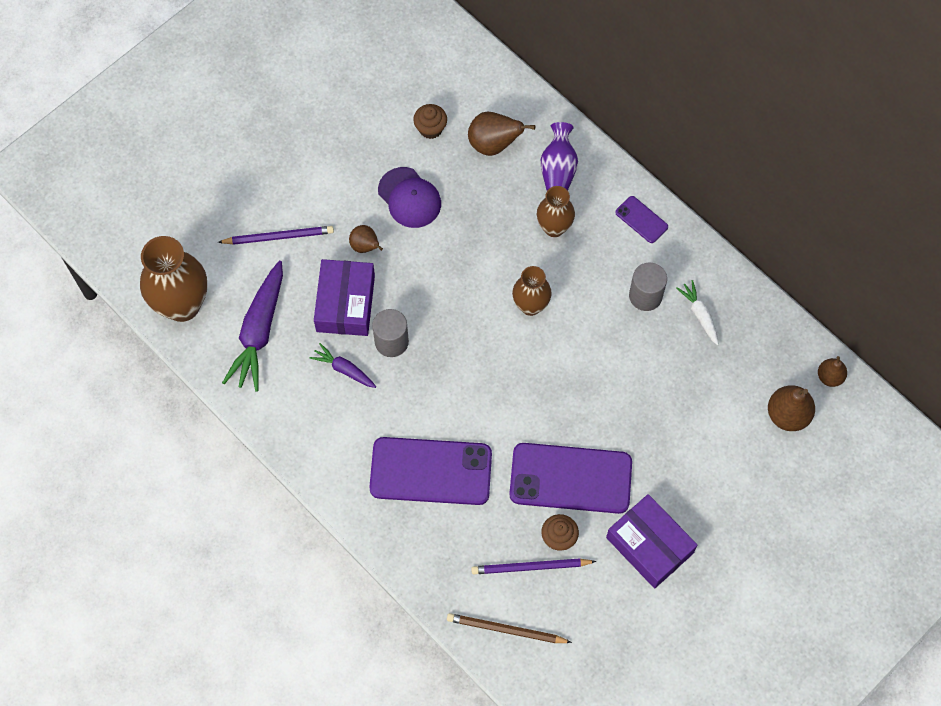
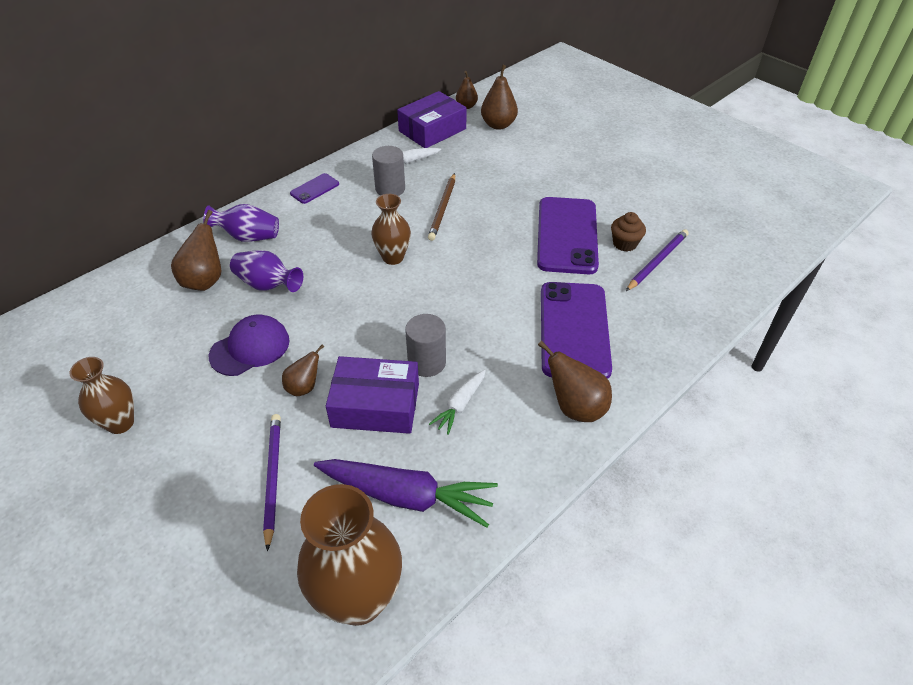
camera: 90 degrees left, 20 degrees down
(339, 463) = (575, 407): none -> brown pear
(344, 369) = (460, 405): purple carrot -> white carrot
(430, 128) = (167, 330): brown cupcake -> none
(489, 198) = (267, 285): none -> purple vase
(506, 630) = (722, 278): brown pencil -> brown pencil (443, 208)
(530, 567) = (657, 261): purple pencil -> purple pencil turned 135 degrees counterclockwise
(554, 227) = (311, 241): brown vase -> brown vase (120, 423)
(649, 545) = (619, 193): purple box -> purple box (432, 130)

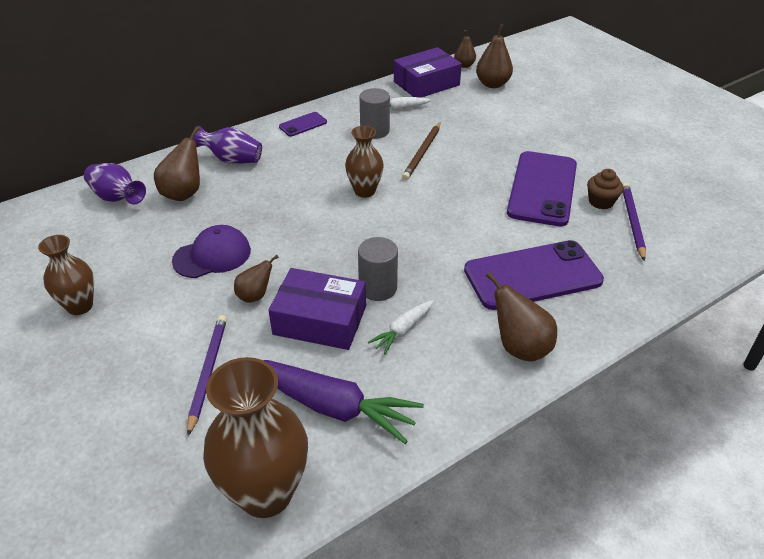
camera: 10 degrees right, 5 degrees down
(267, 285) = (241, 203): purple vase -> purple vase (117, 198)
(574, 330) = (532, 275): purple phone -> purple phone turned 60 degrees clockwise
(657, 261) = (632, 221): purple pencil -> purple pencil turned 45 degrees counterclockwise

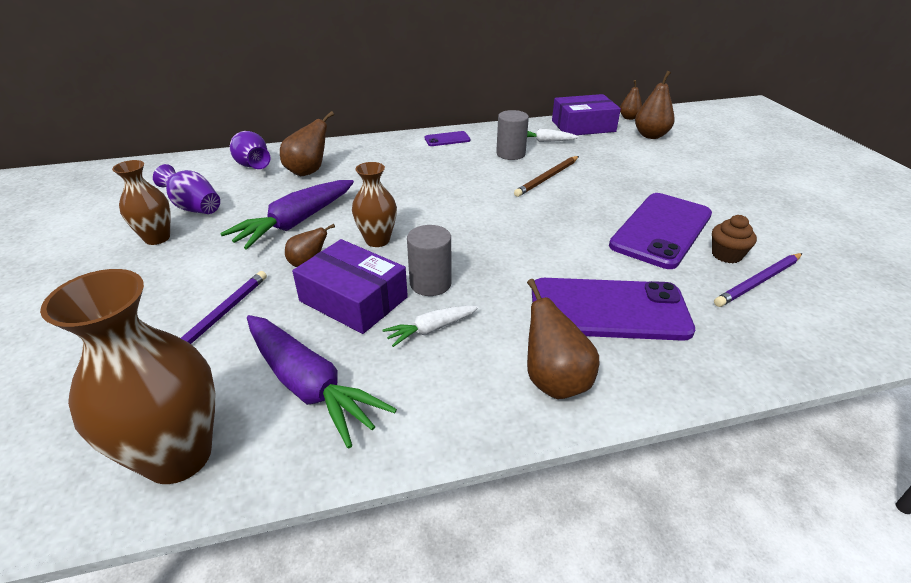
camera: 20 degrees right, 5 degrees down
(212, 255) = (295, 223): purple cap -> purple carrot
(232, 160) = (367, 155): purple vase -> purple vase (194, 207)
(364, 191) = (471, 199): brown vase -> brown vase (377, 240)
(632, 221) = (758, 282): purple pencil -> purple pencil turned 150 degrees counterclockwise

